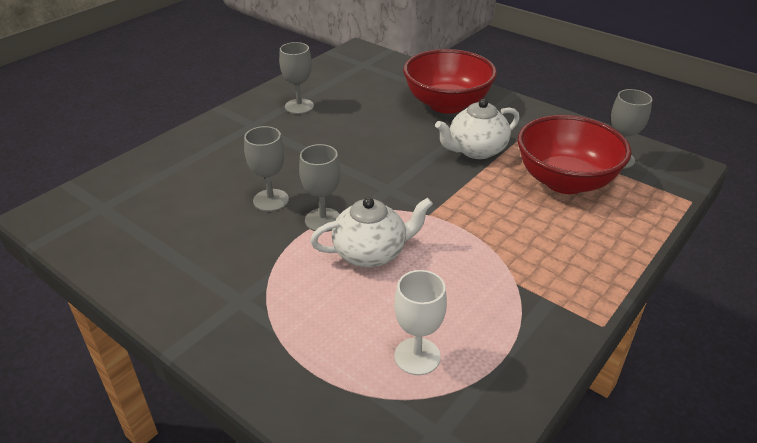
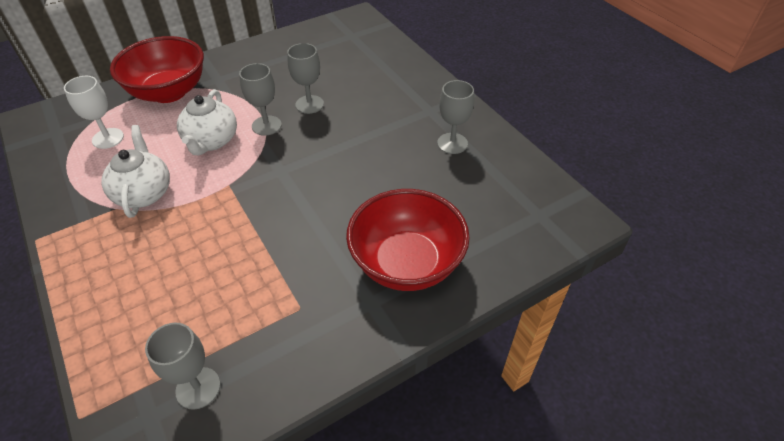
camera: 110 degrees right, 10 degrees up
(476, 150) = (299, 253): white teapot -> white teapot (144, 193)
(565, 181) = (199, 308): red bowl -> red bowl (169, 92)

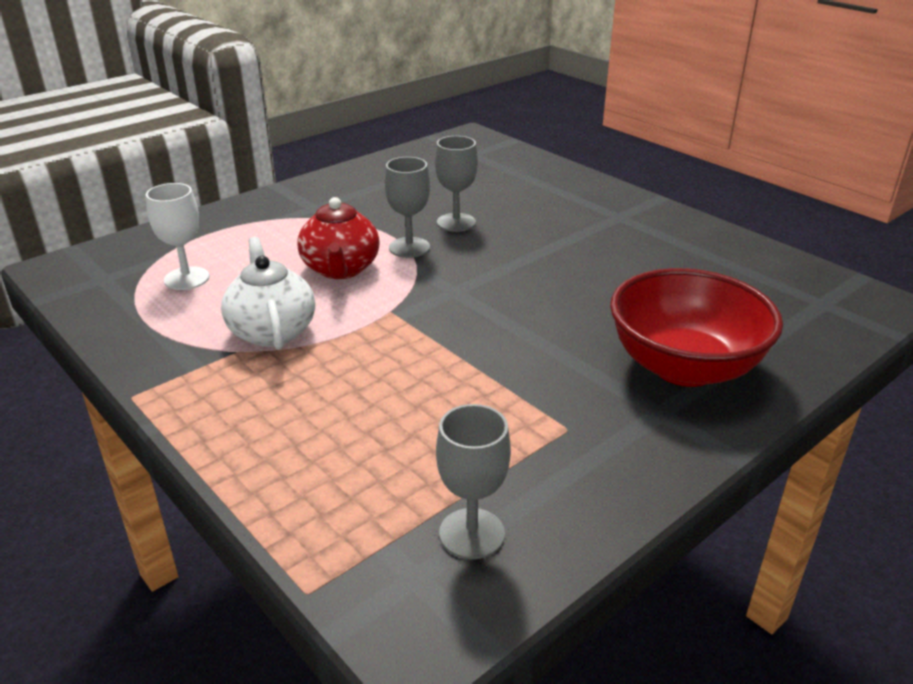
camera: 10 degrees left, 15 degrees down
(169, 92) = (251, 225): red bowl -> none
(211, 141) = (340, 269): white teapot -> red teapot
(452, 143) = (668, 245): grey goblet -> none

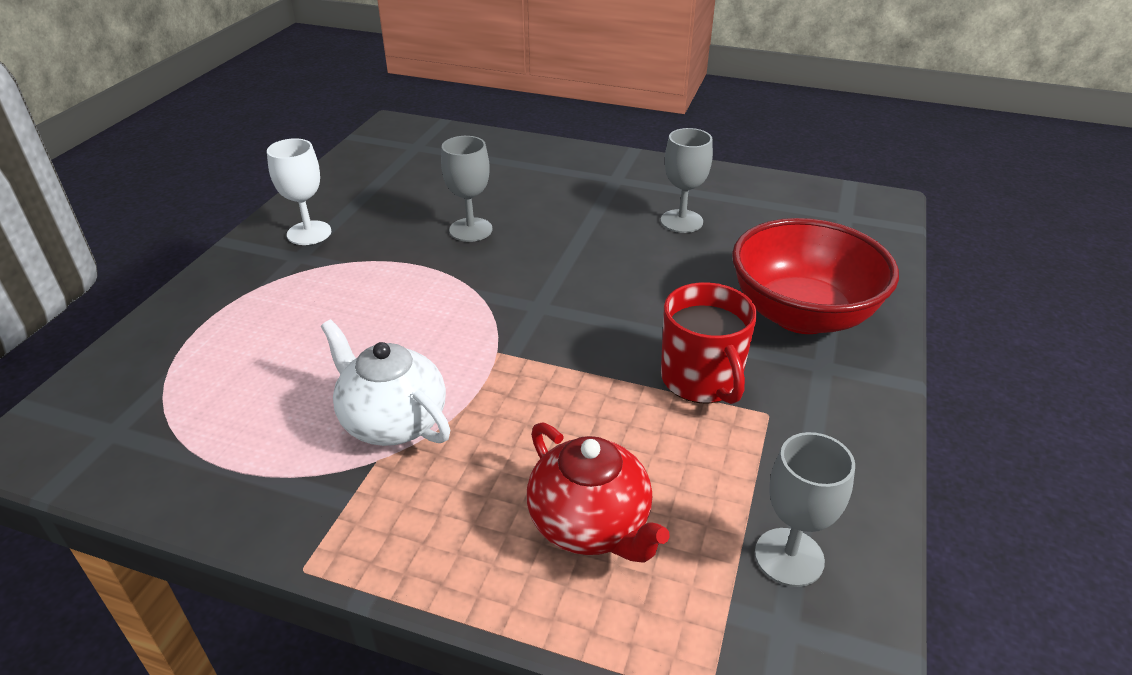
camera: 30 degrees left, 5 degrees up
(186, 278) = (227, 393): white goblet -> white goblet (309, 233)
(340, 269) = (400, 321): red teapot -> red teapot (591, 525)
(409, 247) = (449, 273): grey goblet -> grey goblet (681, 221)
(535, 384) = (701, 379): none -> red mug

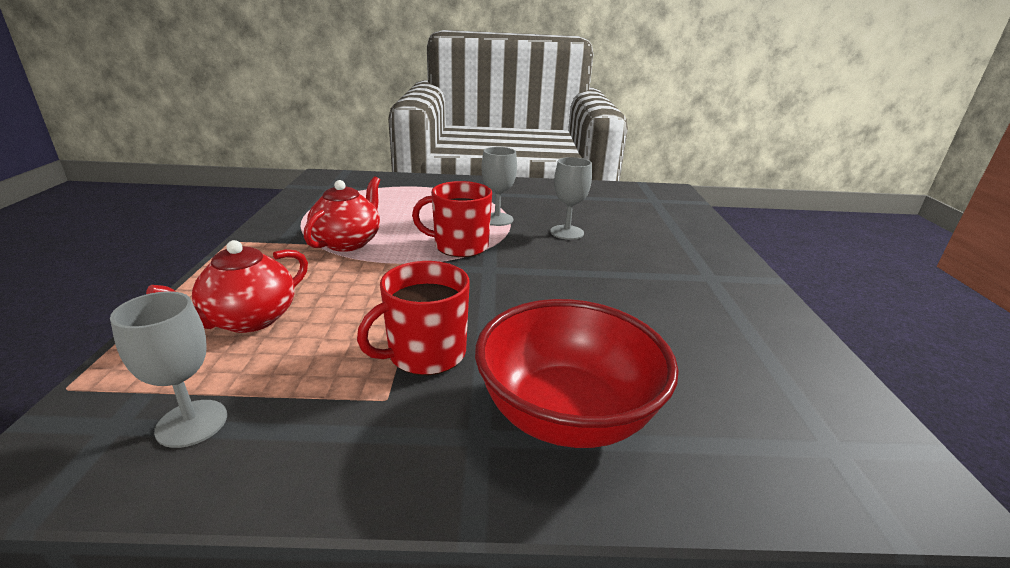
camera: 70 degrees right, 10 degrees down
(309, 233) = (519, 191): white goblet -> none
(392, 421) = (348, 242): white teapot -> red teapot
(464, 318) = (460, 246): none -> red mug
(681, 221) = (676, 319): grey goblet -> grey goblet (497, 219)

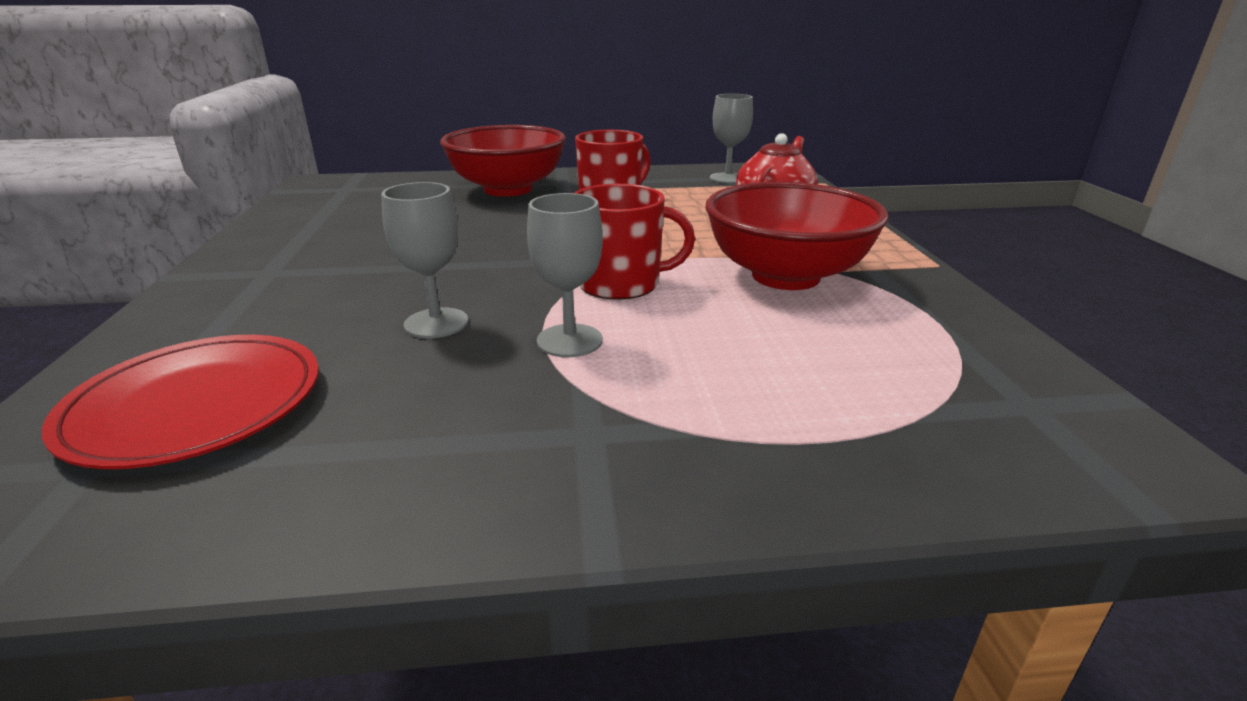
camera: 175 degrees right, 0 degrees up
(348, 242) = (785, 276): red teapot -> red bowl
(643, 211) = (196, 405): none -> red plate

